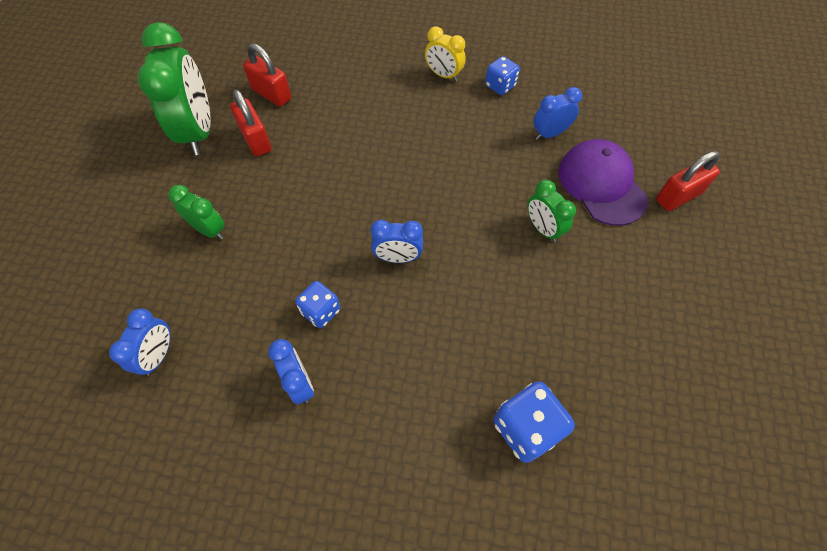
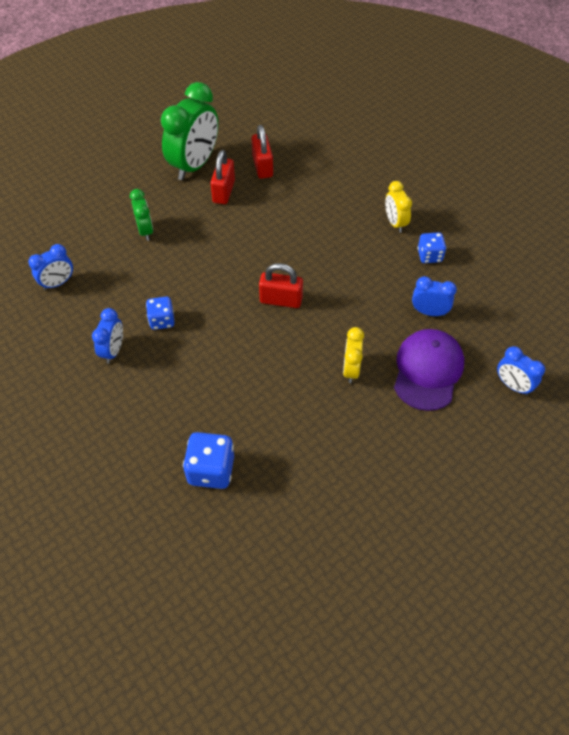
camera: 40 degrees right, 5 degrees down
(398, 258) = (237, 321): blue clock -> blue clock (512, 385)
(543, 229) = (351, 369): green clock -> yellow clock
(678, 196) = (478, 418): red padlock -> red padlock (281, 300)

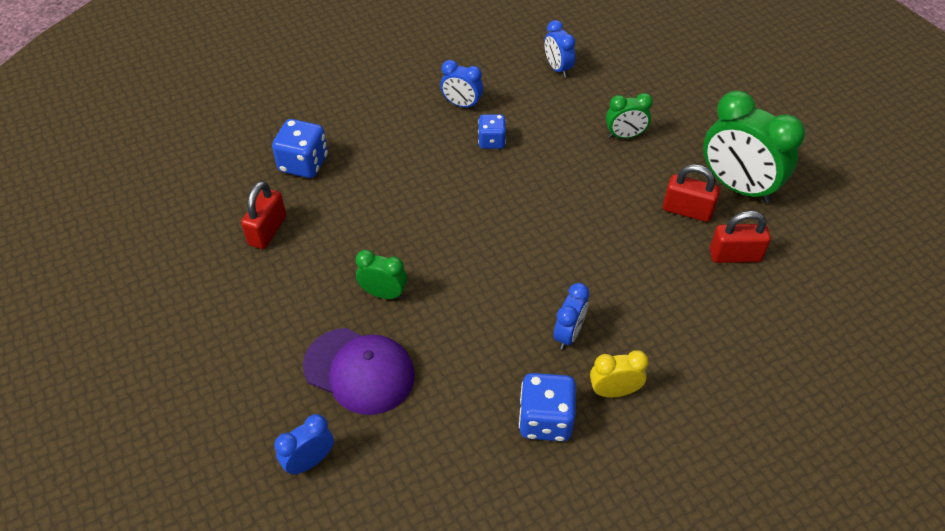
camera: 100 degrees right, 5 degrees down
(281, 300) = (499, 244): red padlock -> red padlock (267, 230)
(351, 369) = (383, 293): yellow clock -> green clock
(429, 256) = (545, 420): blue dice -> blue dice, size x1.55
(429, 312) = (447, 395): blue clock -> blue clock (568, 334)

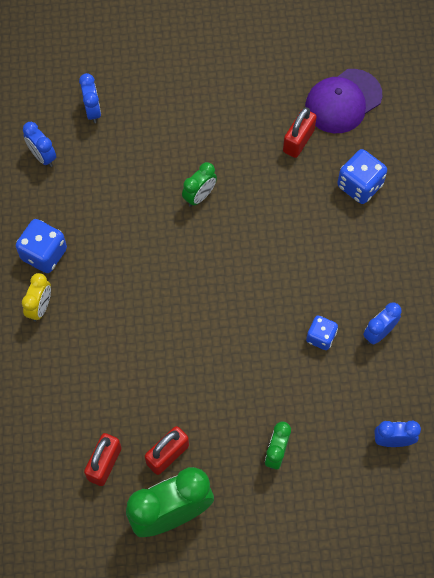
camera: 115 degrees right, 15 degrees up
(267, 230) = (298, 141): red padlock -> red padlock turned 75 degrees clockwise
(359, 371) = (143, 159): purple cap -> purple cap (343, 101)
(568, 334) = (100, 301): blue clock -> blue clock (42, 156)

